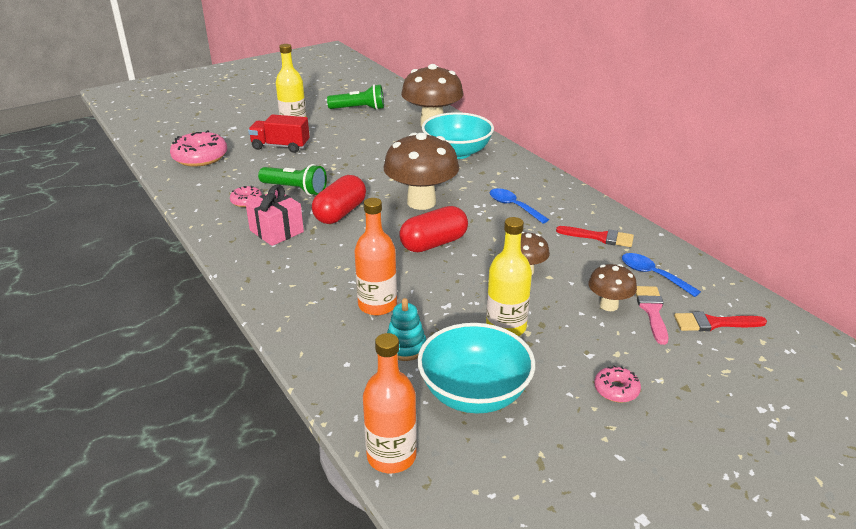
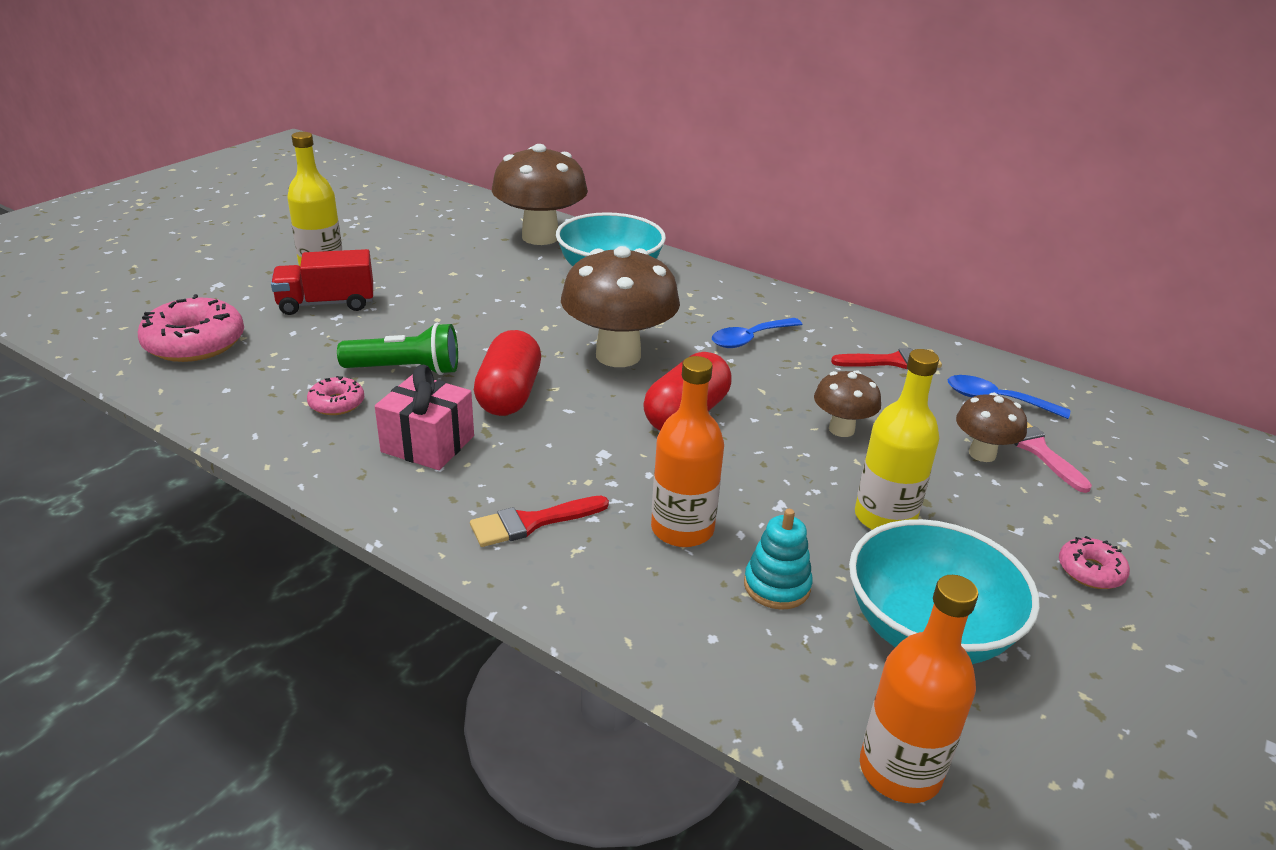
camera: 25 degrees left, 0 degrees up
(359, 109) = (410, 228): green flashlight -> none
(514, 206) = (750, 339): blue spoon -> blue spoon turned 60 degrees counterclockwise
(713, 323) = (1115, 449): red brush -> red brush (531, 522)

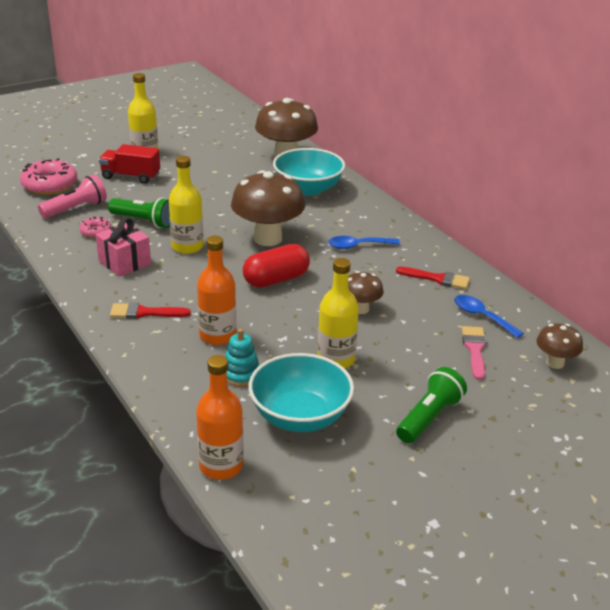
camera: 25 degrees right, 0 degrees up
(271, 373) = (76, 209): none -> pink flashlight
(509, 394) = (187, 247): red capsule -> yellow bottle
(982, 454) = (435, 343): brown mushroom -> brown mushroom (555, 363)
(1090, 571) = (429, 418): pink donut -> green flashlight

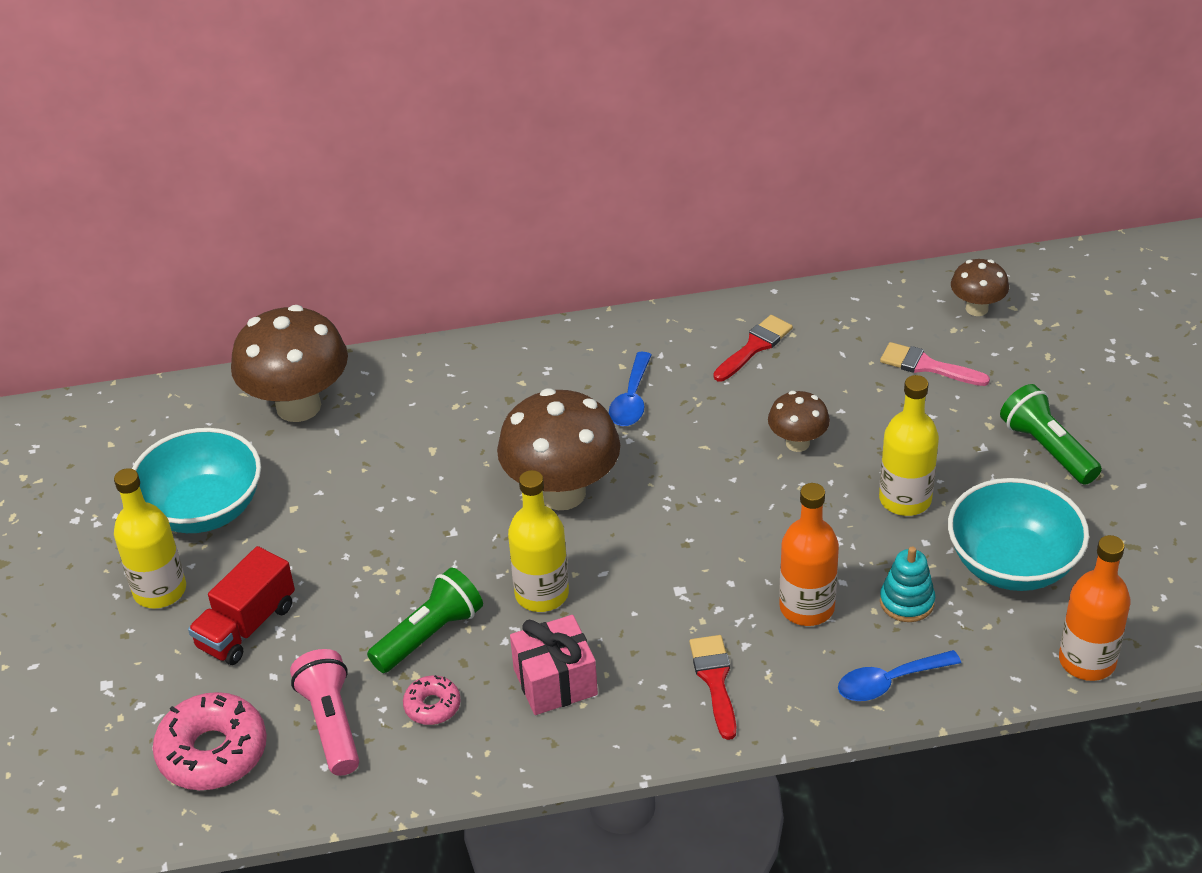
camera: 65 degrees left, 10 degrees up
(144, 313) = (715, 680): red brush -> red brush turned 150 degrees clockwise
(276, 279) = (686, 511): red capsule -> none
(308, 189) = (426, 407): turquoise bowl -> turquoise bowl (204, 509)
(482, 316) = (859, 335): blue spoon -> blue spoon (889, 682)

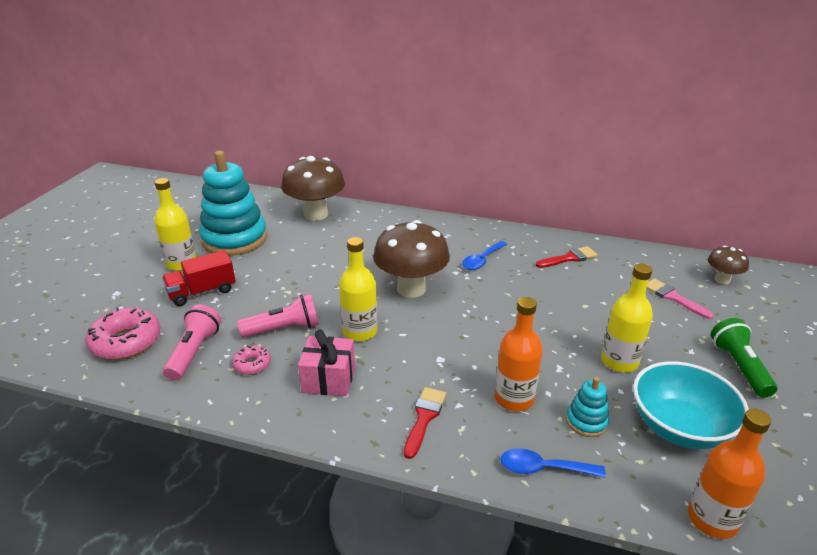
camera: 25 degrees right, 10 degrees down
(204, 509) = (234, 239): turquoise bowl -> turquoise stacking toy
(429, 635) = (283, 329): green flashlight -> pink flashlight
(797, 443) = (565, 309): brown mushroom -> none

